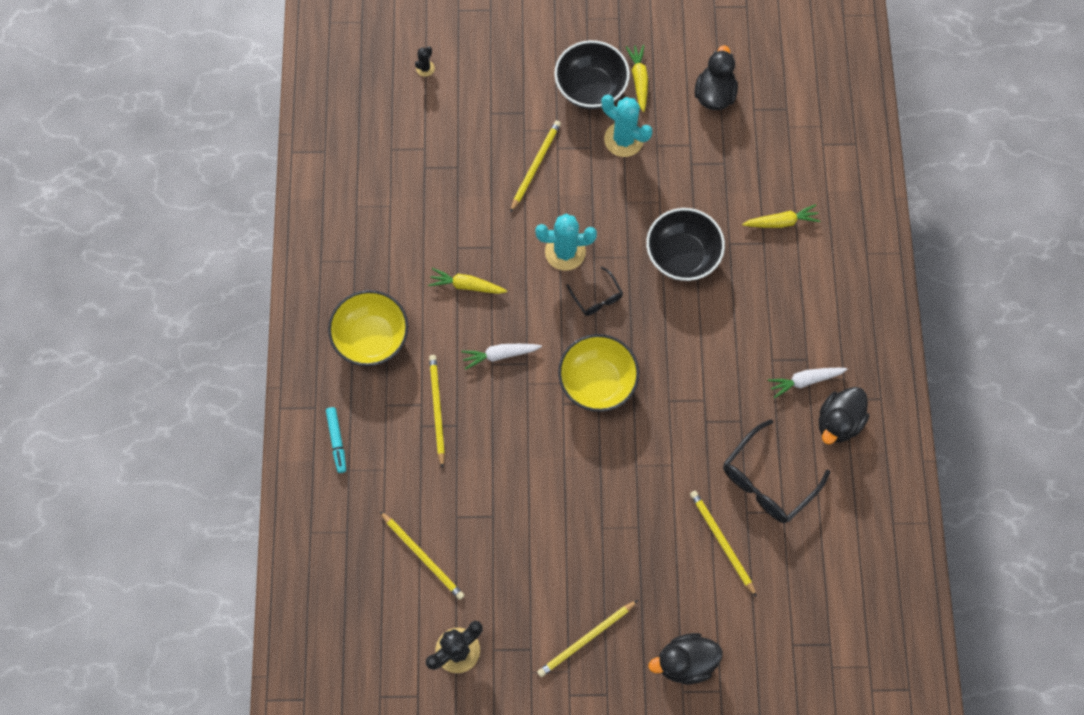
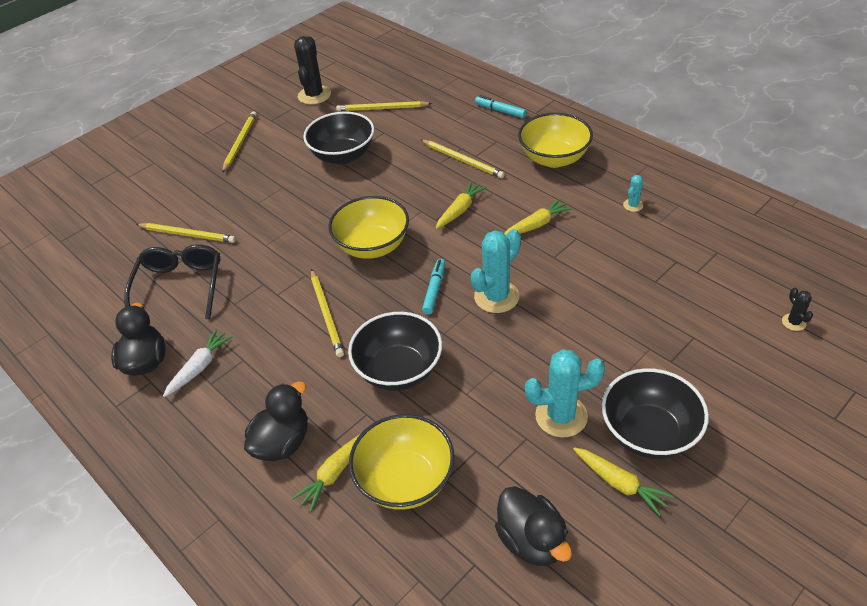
camera: 140 degrees right, 25 degrees down
(384, 236) = (633, 205): none -> turquoise cactus
(500, 355) = (460, 210): white carrot -> yellow carrot
(519, 519) = (343, 155): none -> black bowl
(535, 165) = (602, 332): yellow pencil -> yellow pencil (326, 314)
(597, 297) = (434, 290): black glasses -> turquoise marker
(685, 661) = (164, 173): black duck -> black duck (282, 442)
(746, 182) = (405, 480): none -> yellow bowl

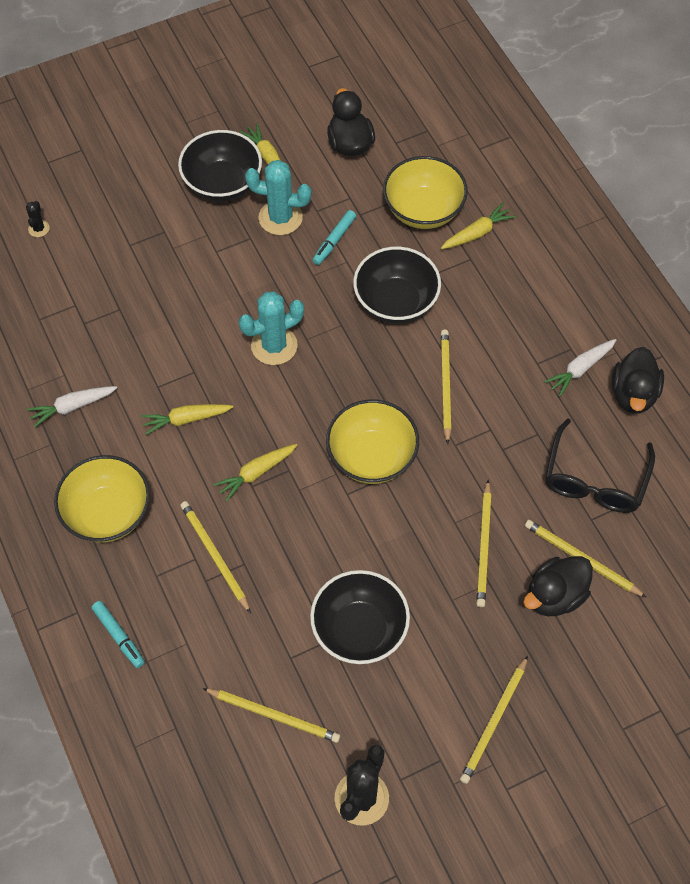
camera: 165 degrees left, 15 degrees up
(266, 220) = (484, 546): none -> yellow pencil
(282, 442) = (514, 271): black duck -> black duck (555, 596)
(434, 290) = (329, 376): turquoise marker -> turquoise marker (334, 241)
(633, 205) = (72, 407): turquoise cactus -> white carrot

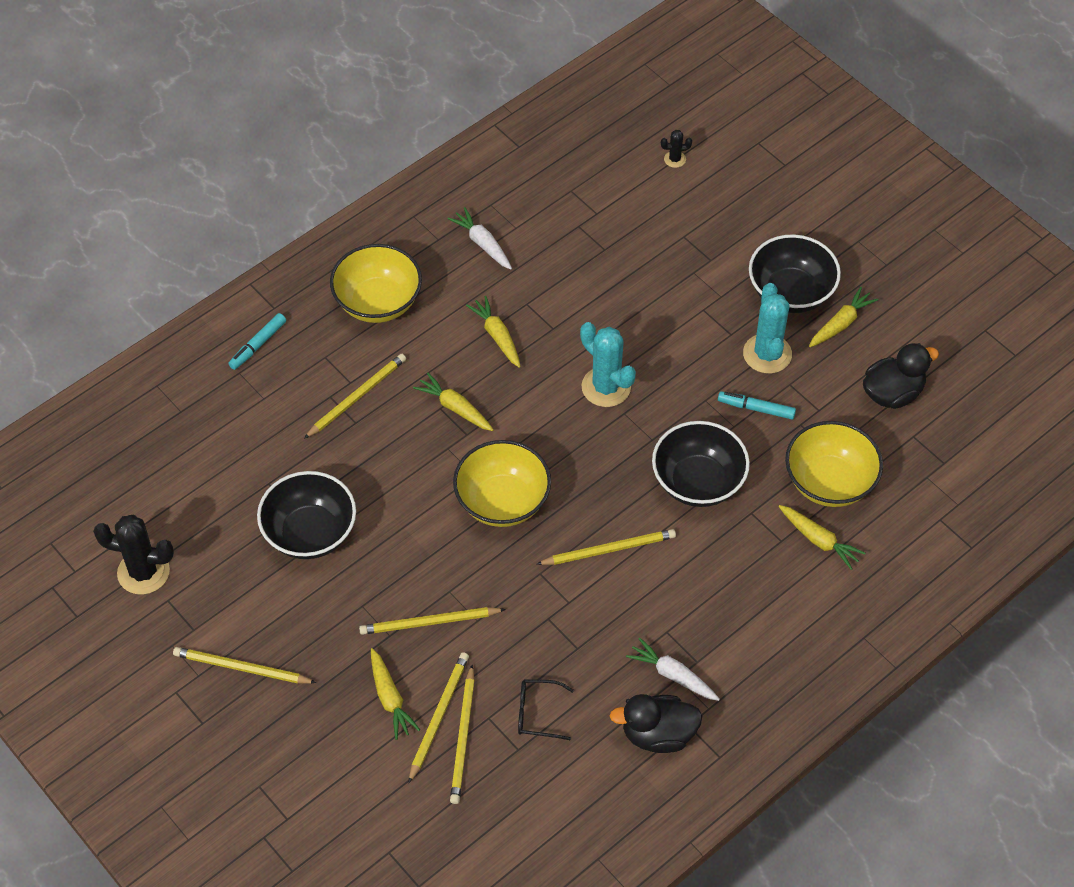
camera: 75 degrees right, 5 degrees down
(274, 716) = (208, 484): yellow pencil -> yellow pencil (463, 737)
(555, 596) = (390, 698): black duck -> yellow carrot
(595, 479) = (537, 713): black glasses -> black glasses, size x0.55

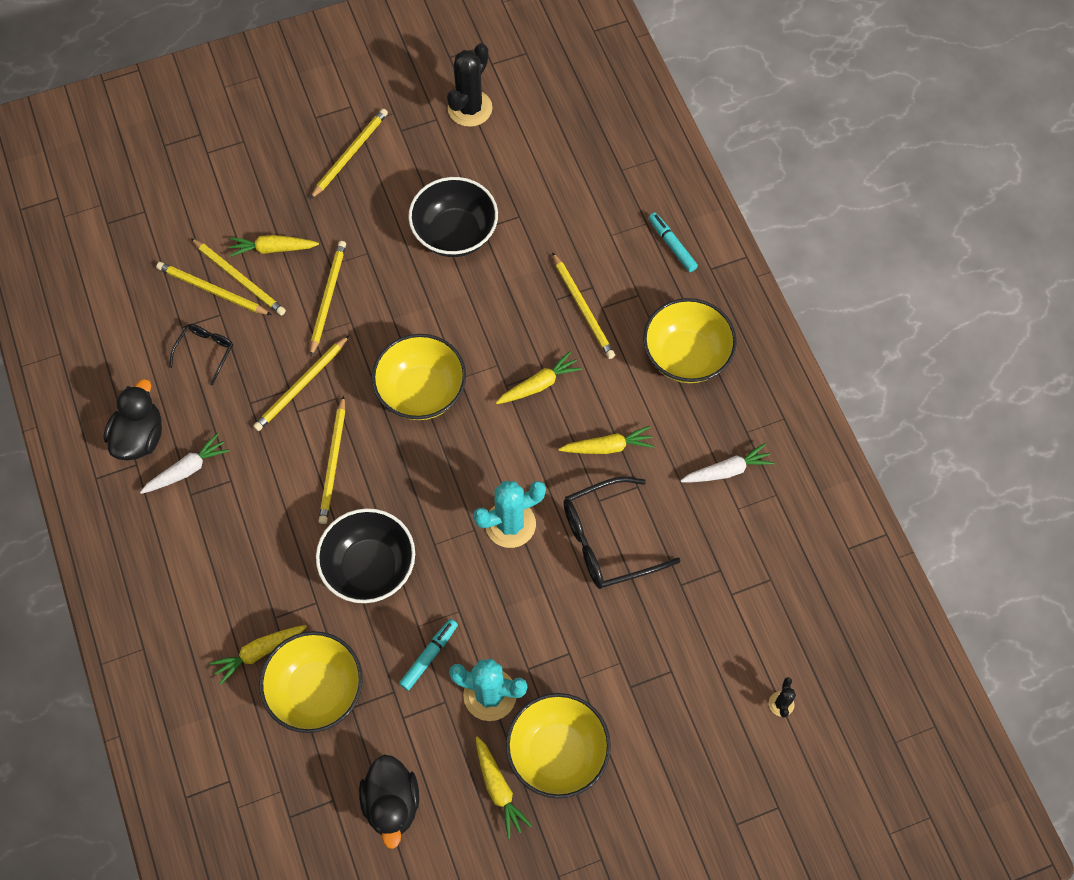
camera: 110 degrees right, 10 degrees up
(539, 609) = (301, 385): none -> yellow pencil
(588, 311) = (607, 540): none -> black glasses
(790, 293) = (557, 752): black bowl -> yellow bowl

